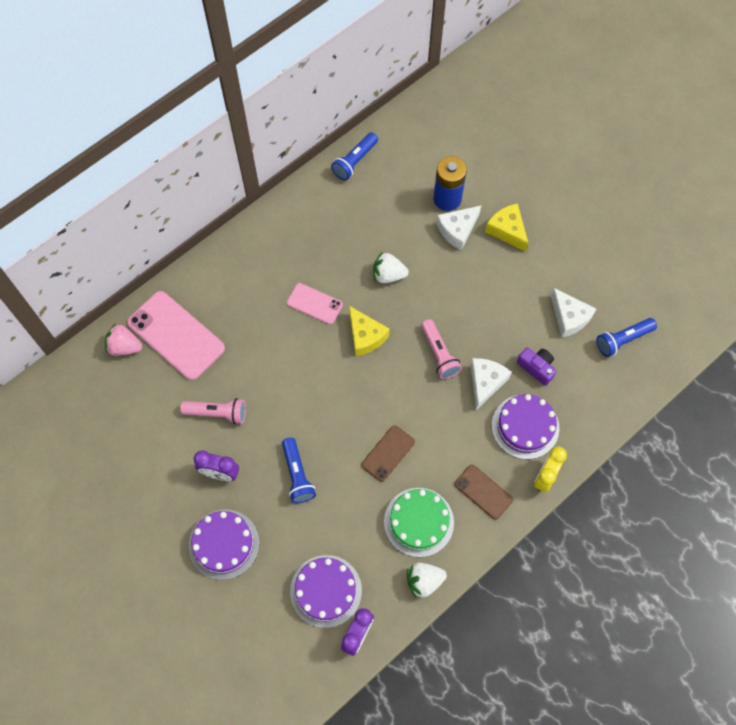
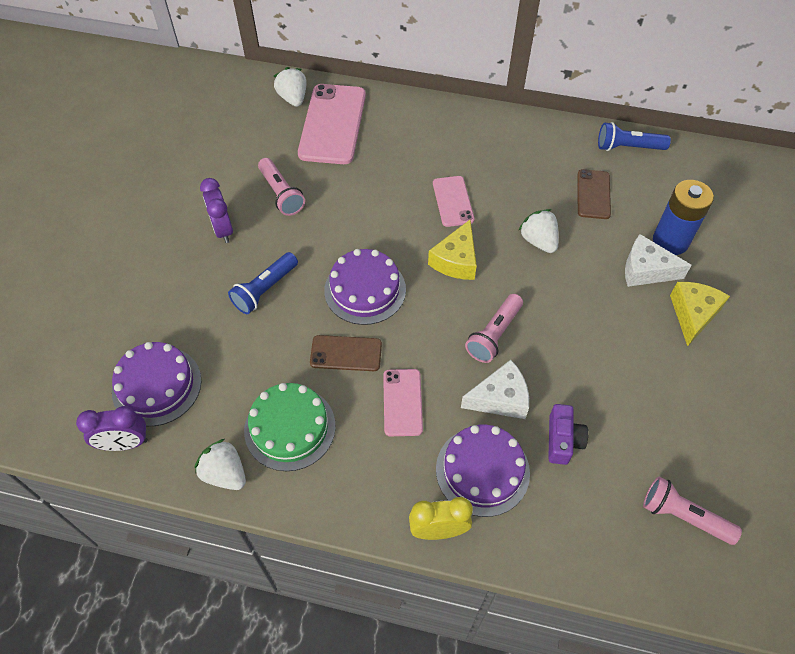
camera: 55 degrees right, 10 degrees down
(124, 347) = (293, 98): pink strawberry -> white strawberry
(224, 544) = (153, 273): purple cake -> purple cake (365, 290)
(448, 441) = (402, 402): none -> pink phone
(483, 492) = (371, 473): brown phone -> brown phone (593, 194)
(569, 317) = (654, 438): white cheese -> none
(623, 340) = (683, 516): blue flashlight -> pink flashlight

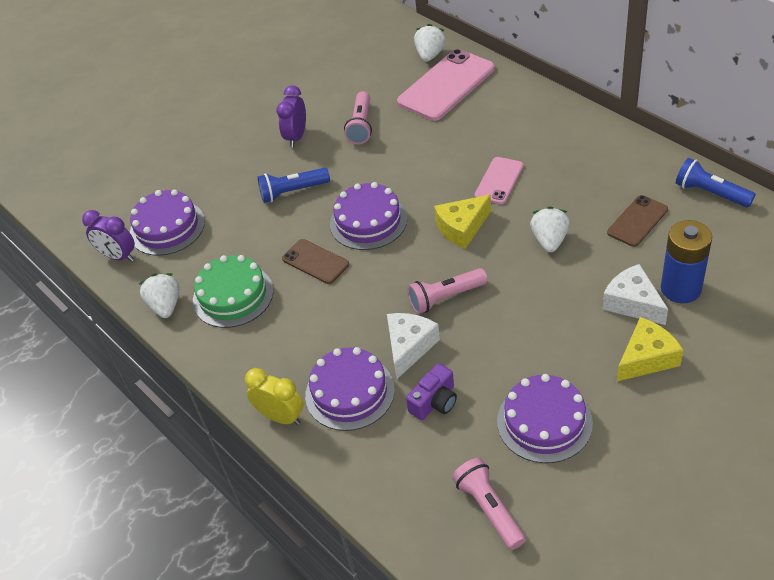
camera: 40 degrees right, 10 degrees down
(402, 402) = (329, 315): pink phone -> none
(500, 398) = (409, 347): white cheese -> white cheese turned 90 degrees counterclockwise
(663, 411) = (544, 422): none -> purple cake

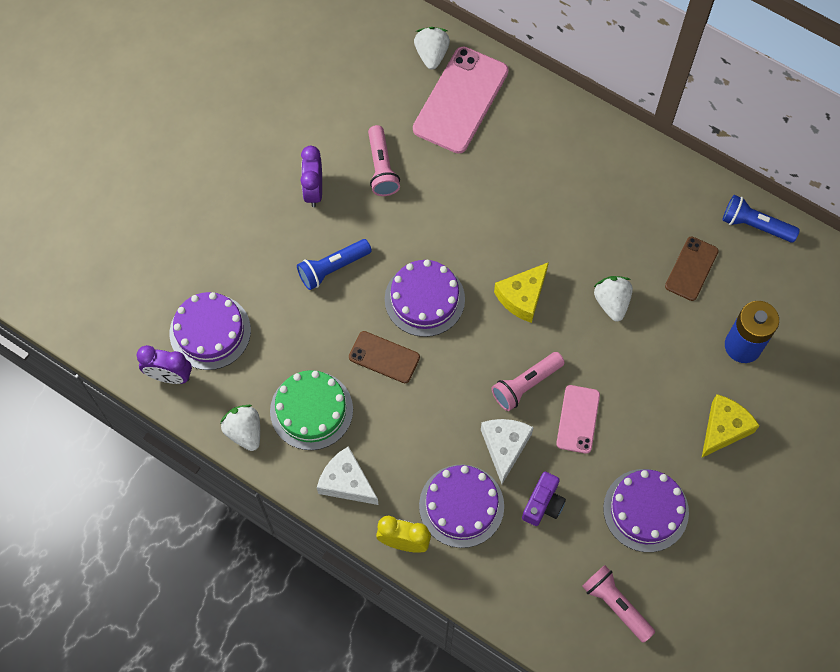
camera: 20 degrees left, 20 degrees up
(499, 181) = (546, 231): pink phone -> pink phone (578, 419)
(632, 303) = (702, 368): white cheese -> white cheese (346, 482)

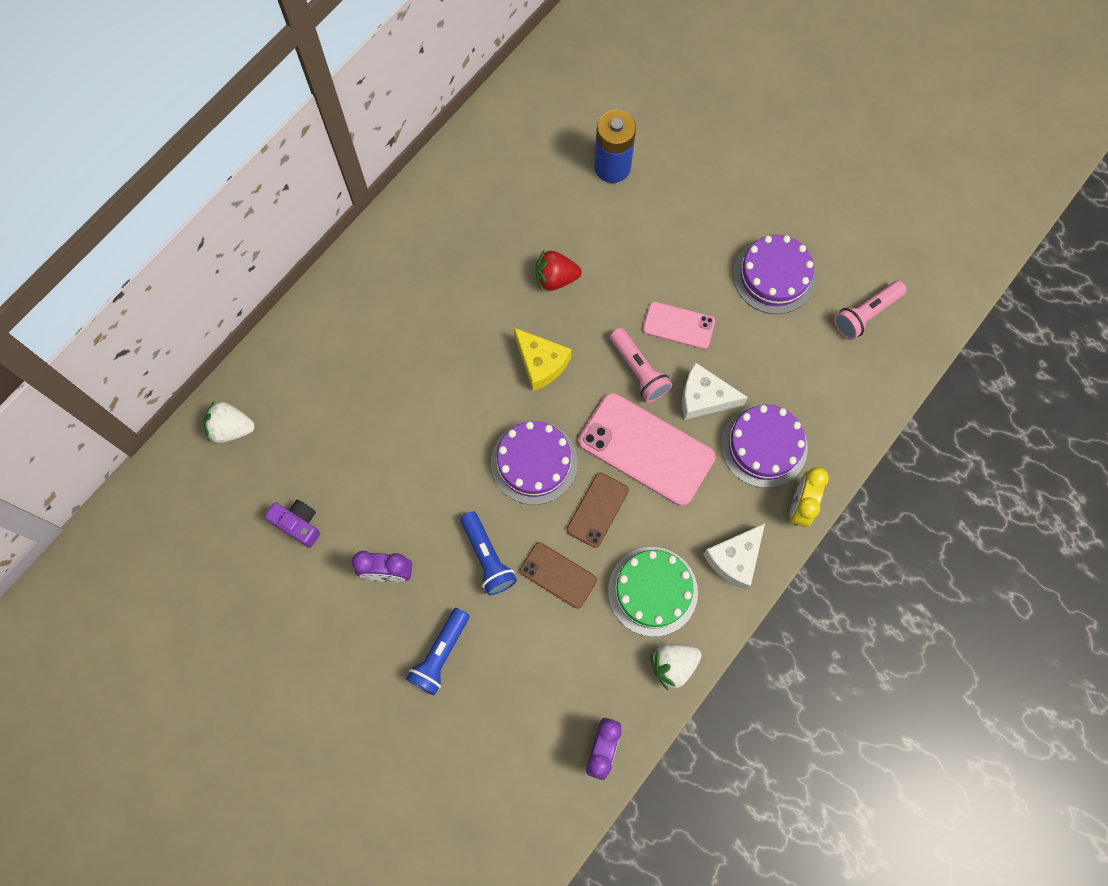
camera: 85 degrees left, 5 degrees up
(210, 331) = (551, 700): purple cake -> none
(381, 168) = (369, 495): pink flashlight -> none
(461, 100) = (296, 402): pink phone -> pink phone (646, 449)
(543, 504) = (764, 368): purple camera -> purple camera (298, 524)
(611, 302) = (555, 278): white strawberry -> red strawberry
(691, 269) = (526, 200): brown phone -> brown phone (558, 575)
(723, 429) = (696, 196): yellow cheese -> none
(755, 225) = (485, 136): blue flashlight -> blue flashlight (440, 654)

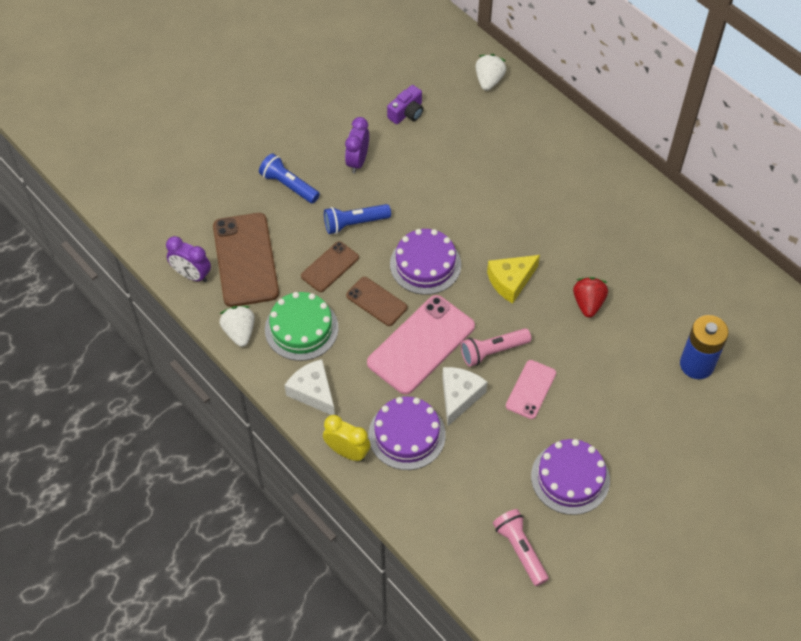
camera: 100 degrees right, 15 degrees down
(566, 684) = (246, 260): none -> brown phone

